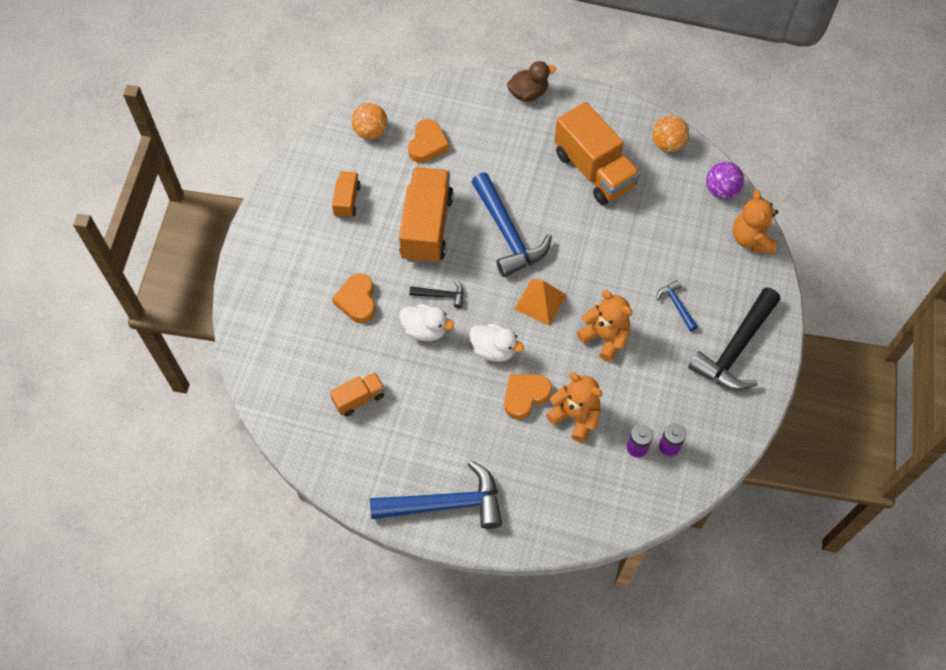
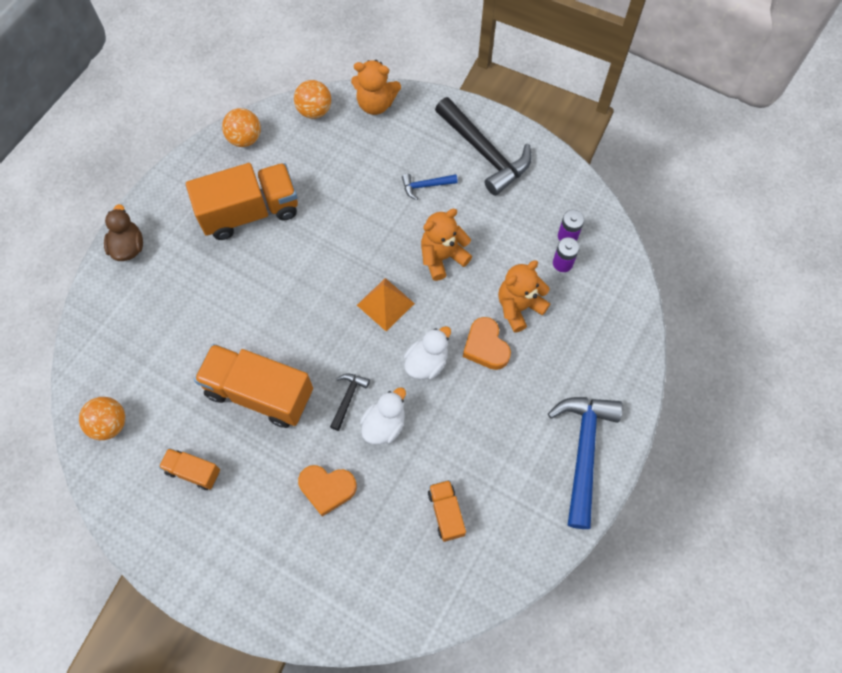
camera: 75 degrees left, 5 degrees up
(427, 144) = (152, 366): orange heart -> none
(507, 233) = (295, 314): blue hammer -> none
(721, 190) = (314, 111): purple ball -> orange ball

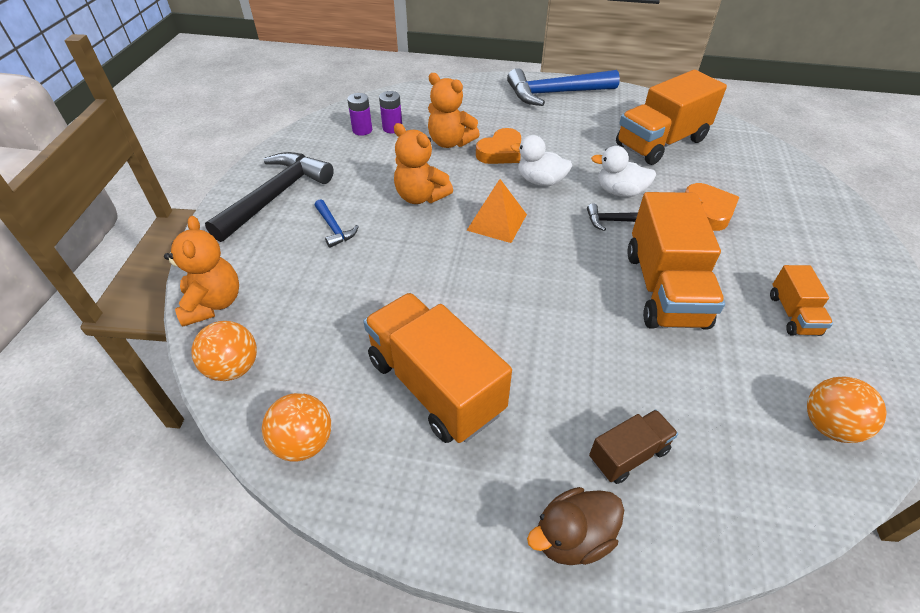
camera: 110 degrees left, 20 degrees down
(154, 296) = (628, 454): none -> brown truck
(446, 513) = (661, 142): orange truck -> orange truck, size x2.00

